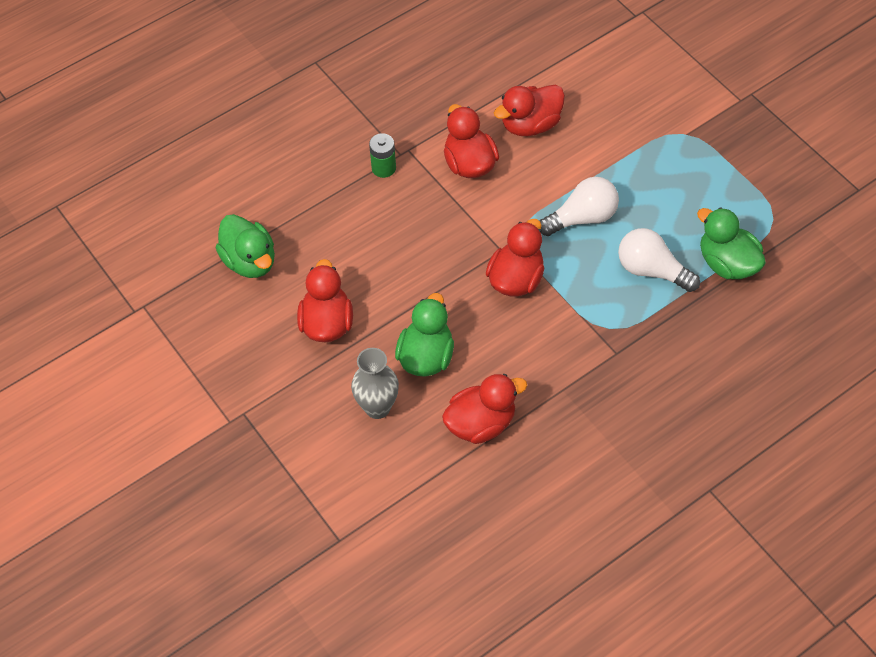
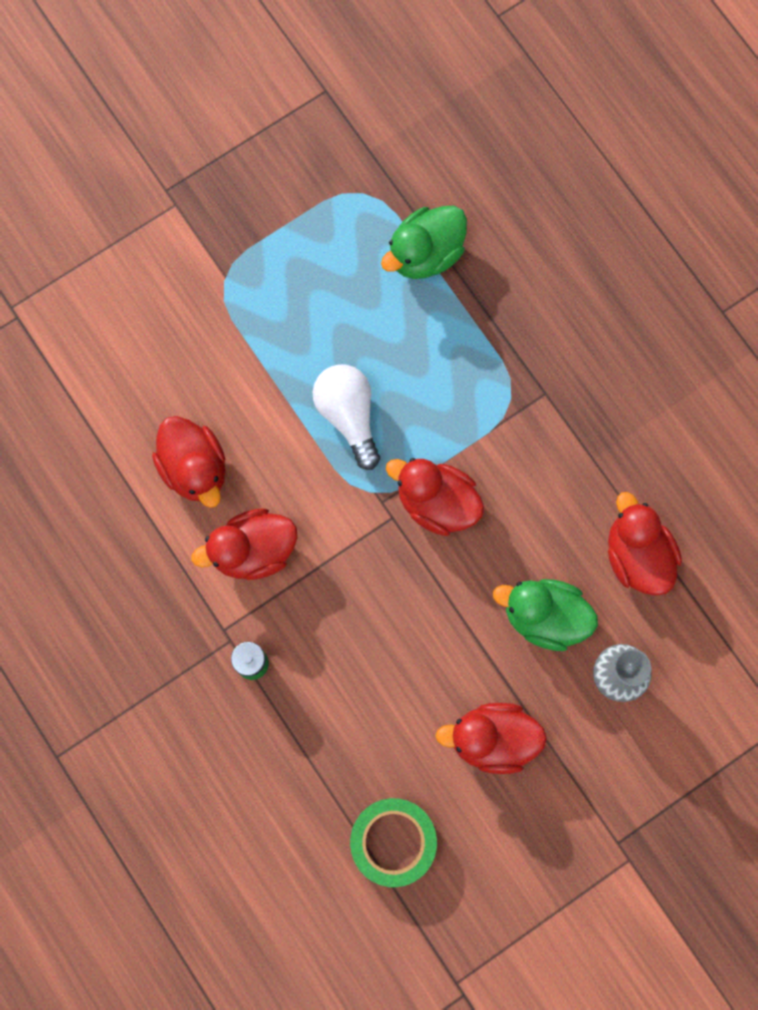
camera: 90 degrees left, 20 degrees up
(250, 261) = (393, 841): green duck -> green tape
(651, 270) = (431, 341): white light bulb -> none

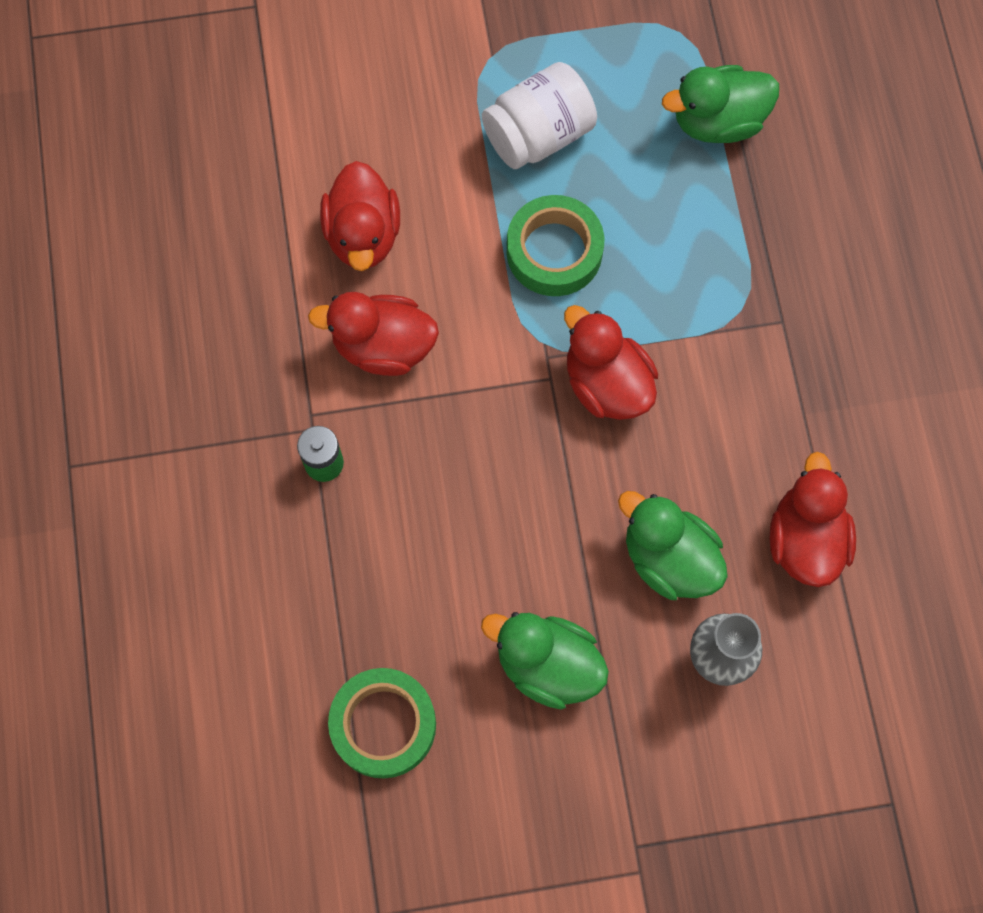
camera: 25 degrees right, 5 degrees down
(292, 326) = (538, 134): none -> white jar
(348, 415) = (554, 251): white light bulb -> green tape
(492, 739) = (547, 665): red duck -> green duck

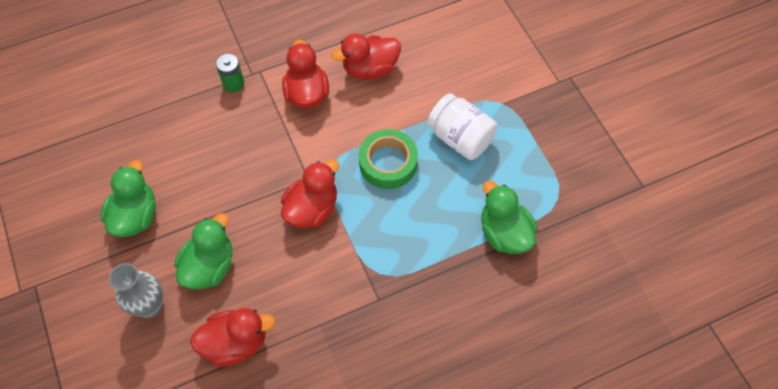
camera: 75 degrees right, 10 degrees down
(383, 725) = (92, 145): green tape -> none

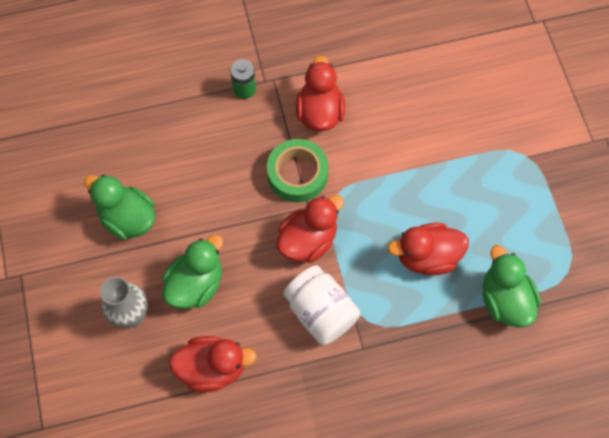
camera: 10 degrees right, 5 degrees up
(136, 216) = (128, 218): green duck -> green duck turned 75 degrees counterclockwise
(370, 69) = (390, 95): red duck -> red duck (427, 256)
(388, 163) = (394, 203): green tape -> green tape (297, 174)
(460, 138) = (475, 188): white jar -> white jar (321, 312)

